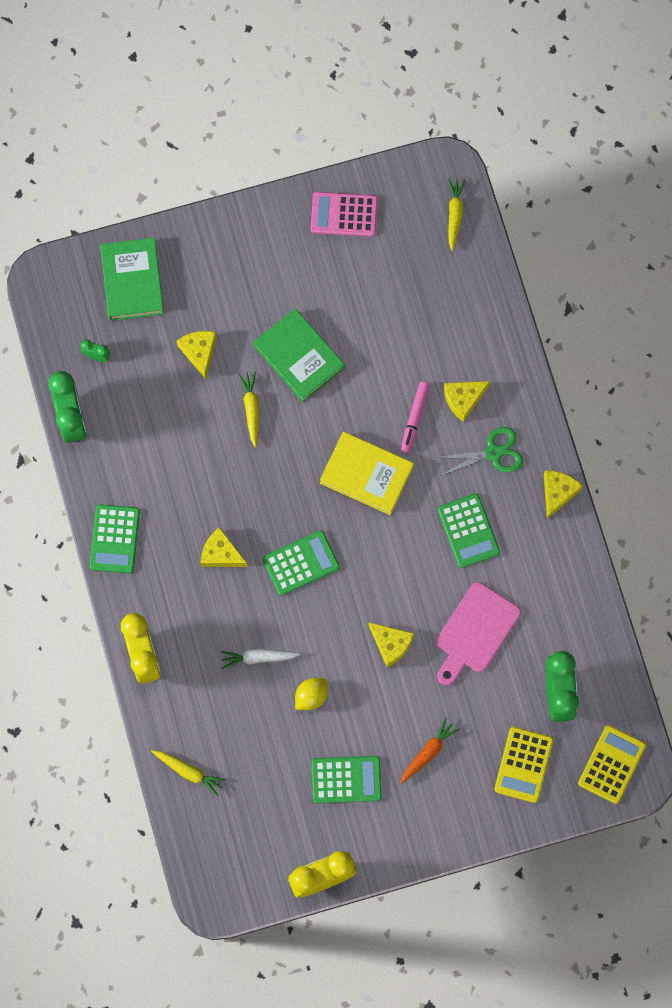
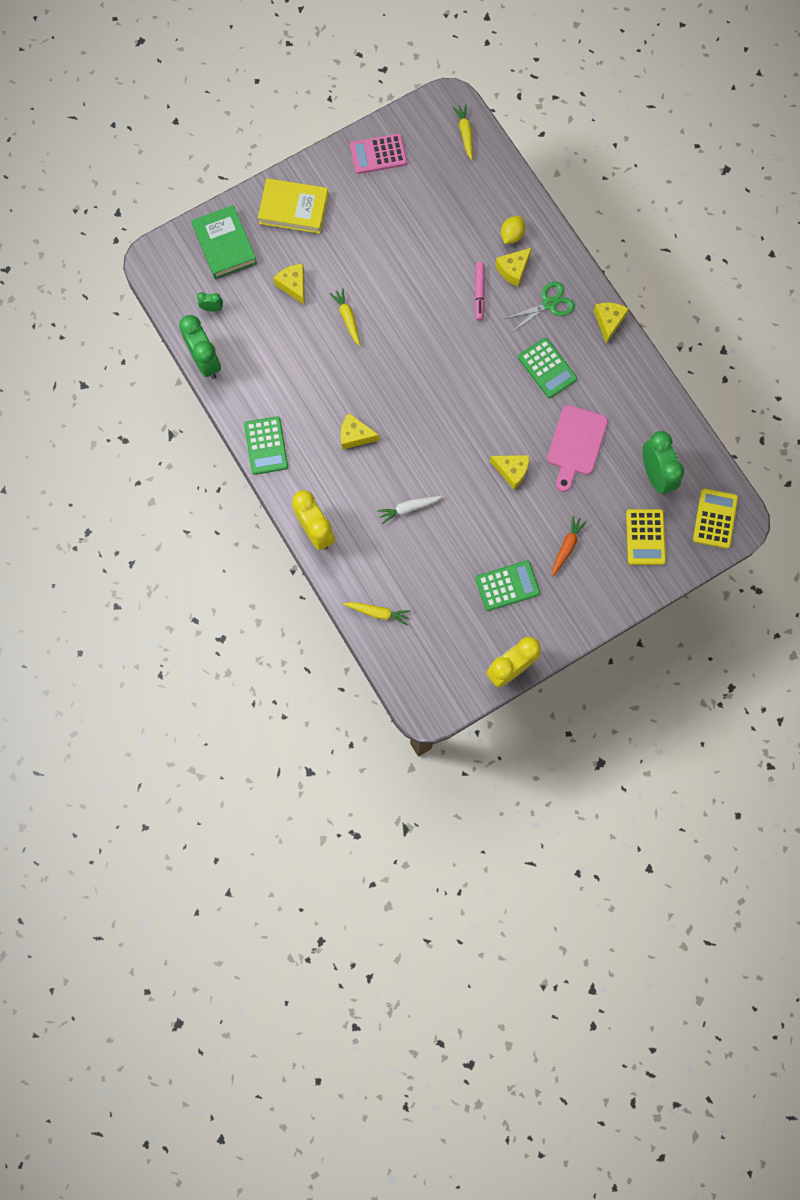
camera: 15 degrees left, 0 degrees up
(299, 357) = (374, 269): green book -> none
(301, 563) = (421, 426): green calculator -> none
(311, 696) = (460, 528): yellow lemon -> yellow lemon (512, 235)
(366, 474) = (453, 345): yellow book -> yellow book (293, 208)

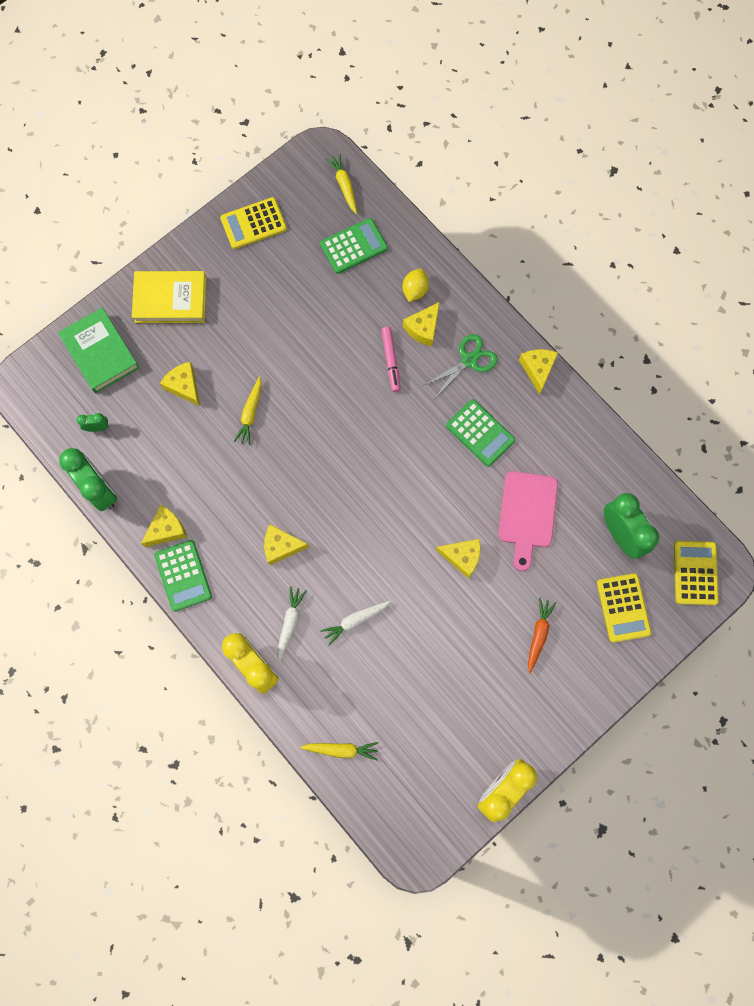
camera: 10 degrees left, 0 degrees up
(258, 404) = (167, 529): none -> yellow cheese
(347, 318) = (250, 413): yellow carrot -> yellow carrot turned 135 degrees counterclockwise
(352, 501) = (290, 623): none -> white carrot
(378, 154) = (253, 224): pink calculator -> yellow calculator
(507, 586) = (481, 691): green calculator -> green calculator (353, 246)

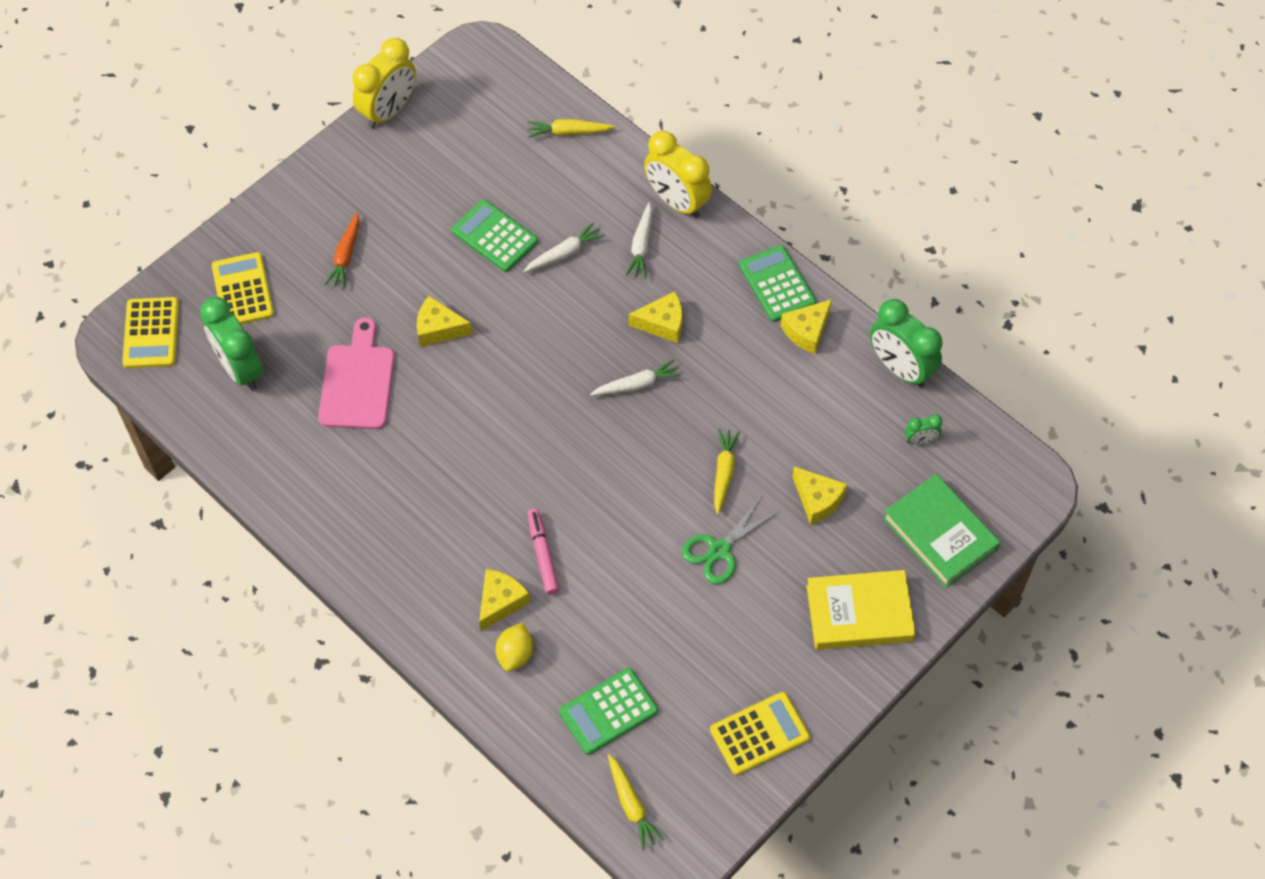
camera: 175 degrees right, 15 degrees down
(307, 493) = (637, 384): none -> white carrot
(469, 360) = (435, 563): green scissors -> green scissors (719, 550)
(480, 433) = (419, 472): green calculator -> green calculator (494, 236)
(537, 369) = (341, 559): yellow cheese -> none

